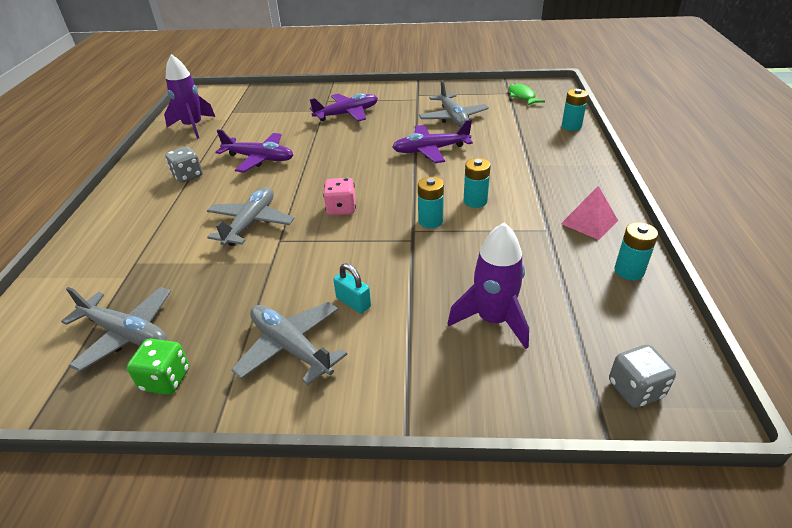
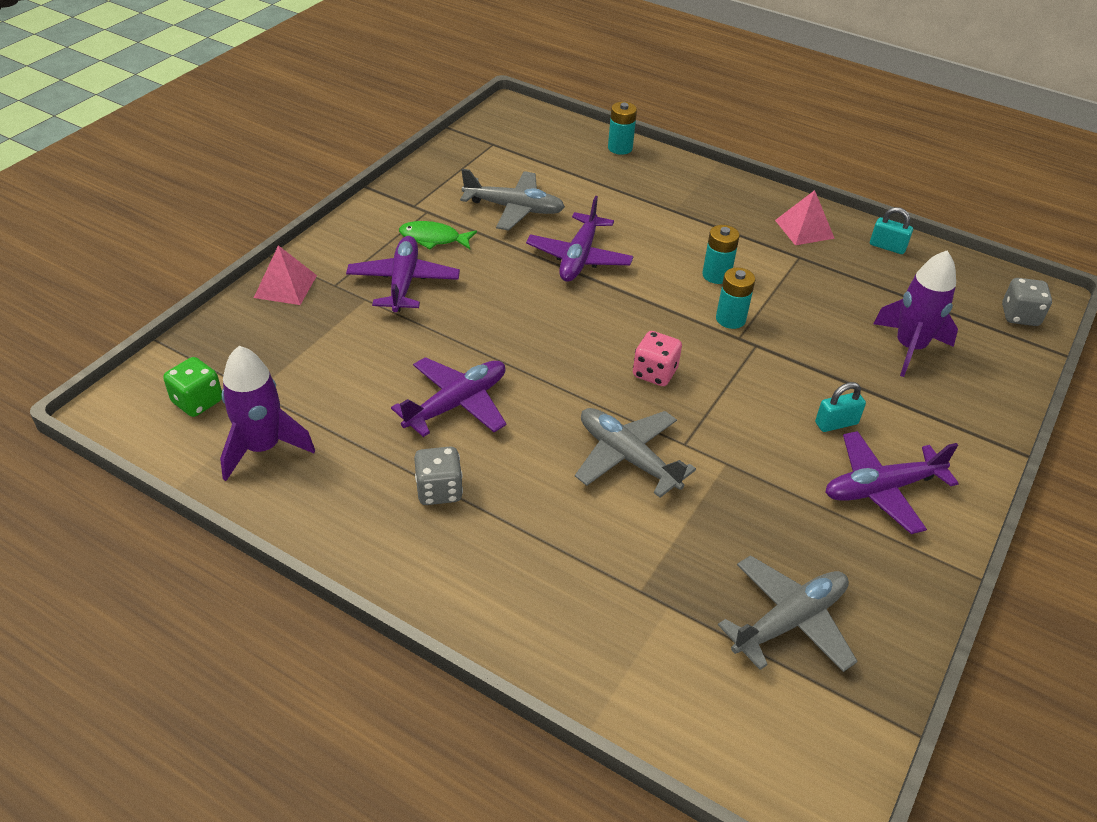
camera: 65 degrees left, 5 degrees up
(166, 379) = (885, 597): green dice -> green dice (197, 401)
(291, 347) = (881, 489): grey plane -> purple plane
(313, 92) = (285, 286): none -> pink pyramid
(522, 96) = (513, 140): green fish -> green fish (433, 238)
(629, 271) = (887, 247): turquoise battery -> turquoise padlock

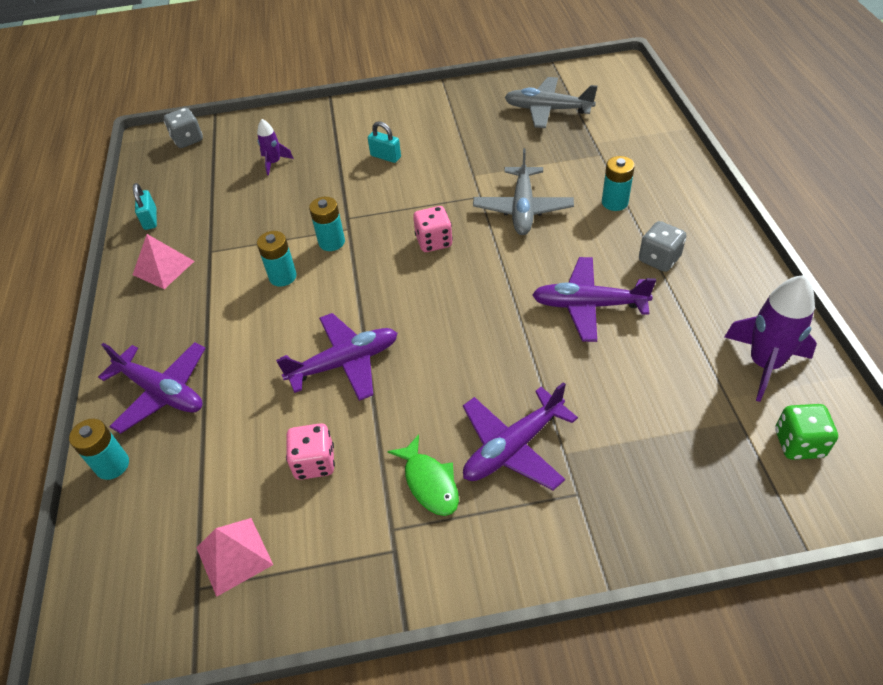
camera: 125 degrees left, 5 degrees up
(285, 286) = (627, 529): pink pyramid -> pink pyramid (234, 556)
(514, 208) = (314, 462): grey plane -> pink dice
(550, 529) = (614, 202): none -> turquoise battery
(881, 489) = (420, 123): purple plane -> purple plane (162, 392)
(909, 347) = (274, 163): purple rocket -> purple rocket, size x0.55

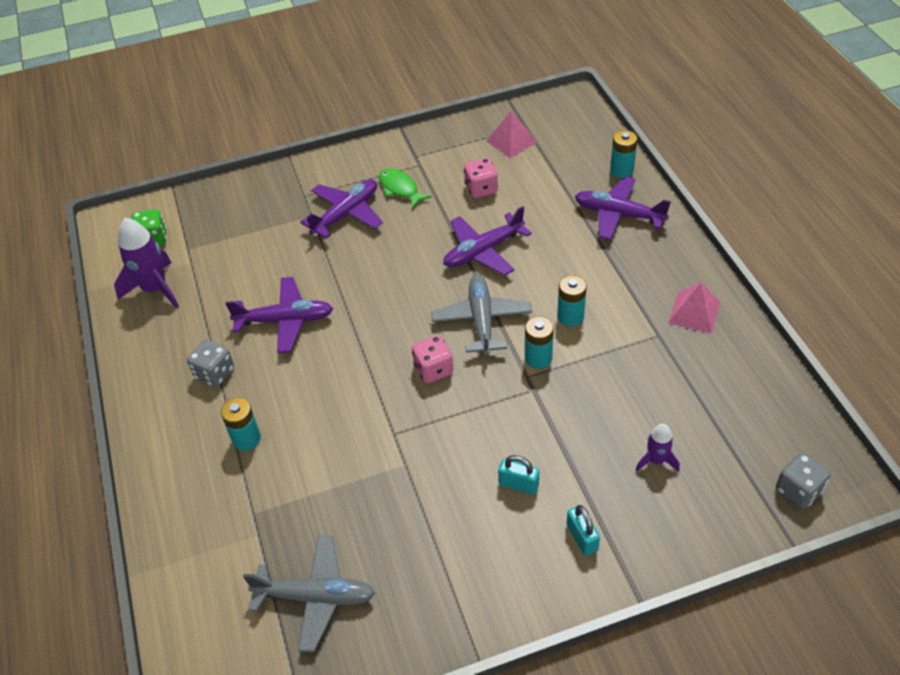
camera: 170 degrees right, 0 degrees up
(150, 219) = (751, 364): turquoise padlock -> turquoise padlock (582, 538)
(522, 209) = (345, 420): grey plane -> grey plane (481, 320)

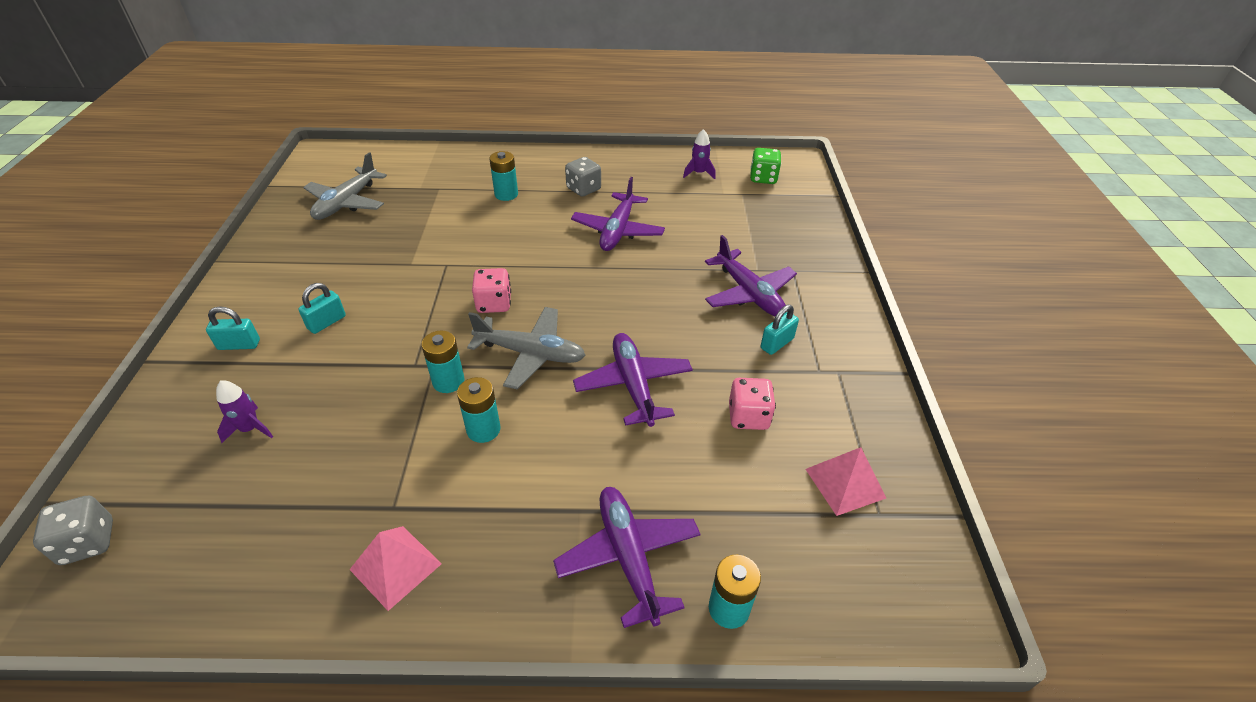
camera: 105 degrees right, 5 degrees down
(155, 289) = (699, 173): purple rocket -> purple rocket, size x0.55
(400, 189) = (777, 343): green fish -> turquoise padlock
(618, 214) = (628, 557): purple plane -> purple plane turned 60 degrees counterclockwise

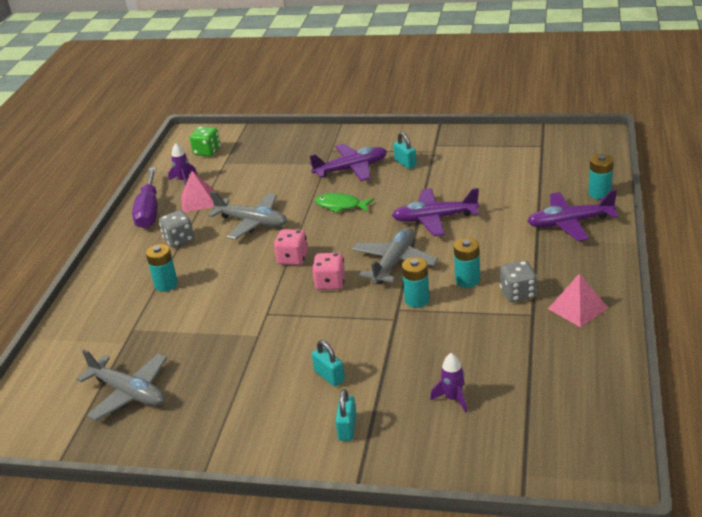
camera: 75 degrees left, 10 degrees down
(88, 542) = (560, 463): grey dice -> grey dice (518, 294)
(618, 231) = (252, 222): purple plane -> grey plane
(636, 163) = (149, 211): none -> purple screwdriver
(658, 294) = (341, 206): none -> green fish
(748, 417) = (468, 178): pink dice -> pink dice (293, 259)
(845, 483) = (521, 152): pink pyramid -> pink pyramid (198, 201)

